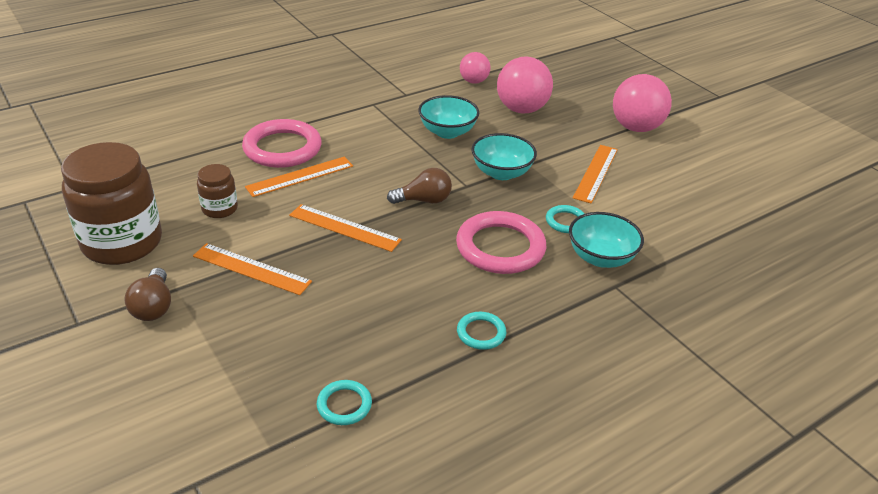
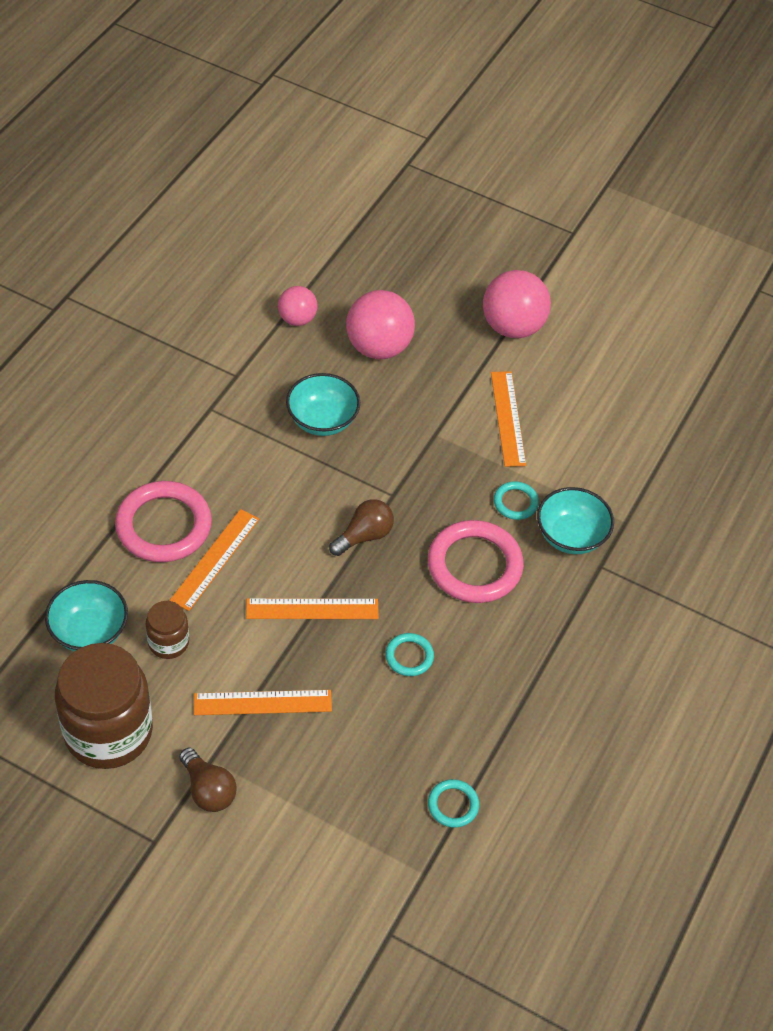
camera: 30 degrees left, 15 degrees up
(481, 333) = (517, 676): turquoise ring -> turquoise ring (409, 656)
(501, 173) = (416, 460): turquoise bowl -> turquoise bowl (89, 632)

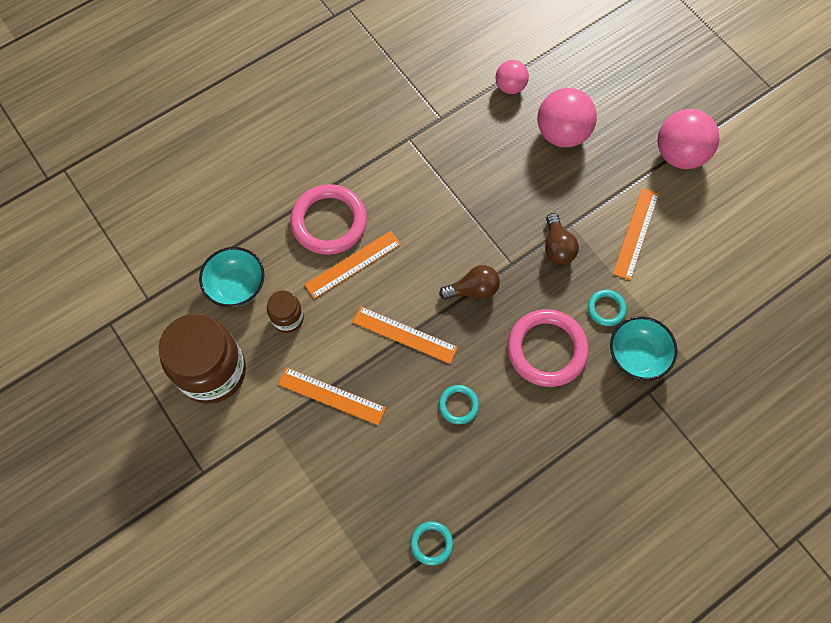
camera: 30 degrees right, 15 degrees up
(208, 789) = (259, 448): brown light bulb -> brown light bulb (557, 247)
(322, 420) = (488, 180): turquoise bowl -> none

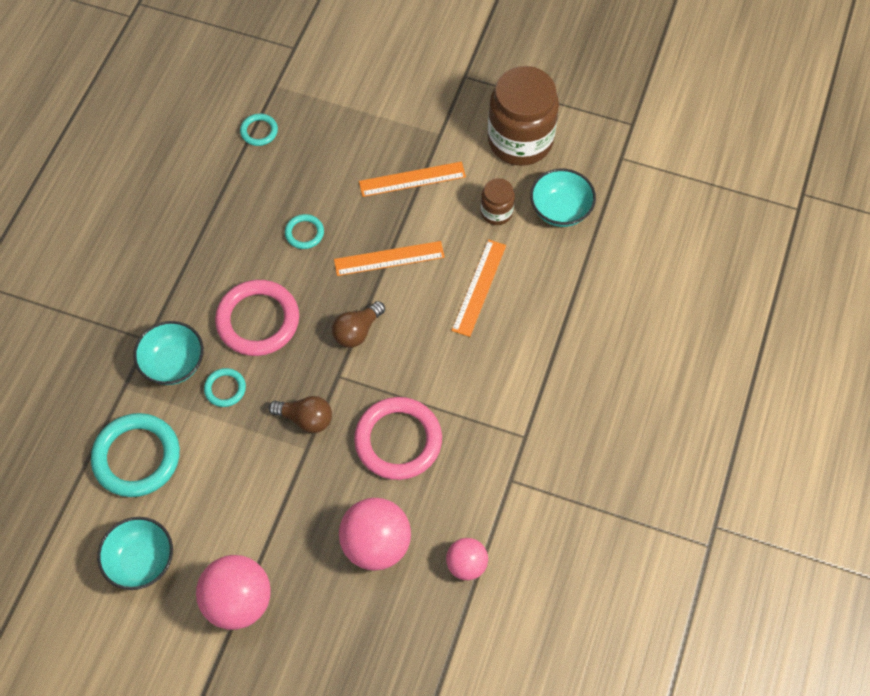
camera: 145 degrees right, 5 degrees down
(329, 222) = (531, 310): pink ring -> pink ring (398, 440)
(557, 247) = (306, 419): brown light bulb -> brown light bulb turned 150 degrees clockwise
(636, 233) = (237, 481): orange ruler -> none
(704, 297) = (137, 457): none -> turquoise ring
(736, 220) = (141, 561): none -> turquoise bowl

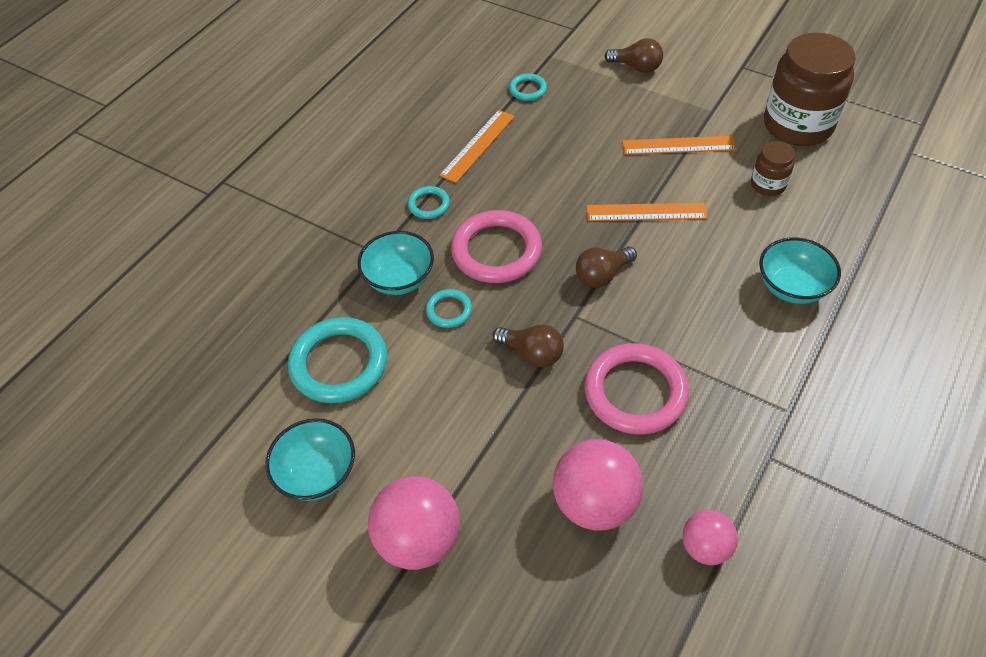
camera: 15 degrees right, 10 degrees down
(304, 233) = (559, 179): turquoise ring -> turquoise ring (428, 204)
(363, 90) = (636, 67): none -> brown light bulb
(479, 287) = (743, 251): orange ruler -> orange ruler (477, 145)
(560, 210) = (840, 191): turquoise bowl -> turquoise bowl (792, 287)

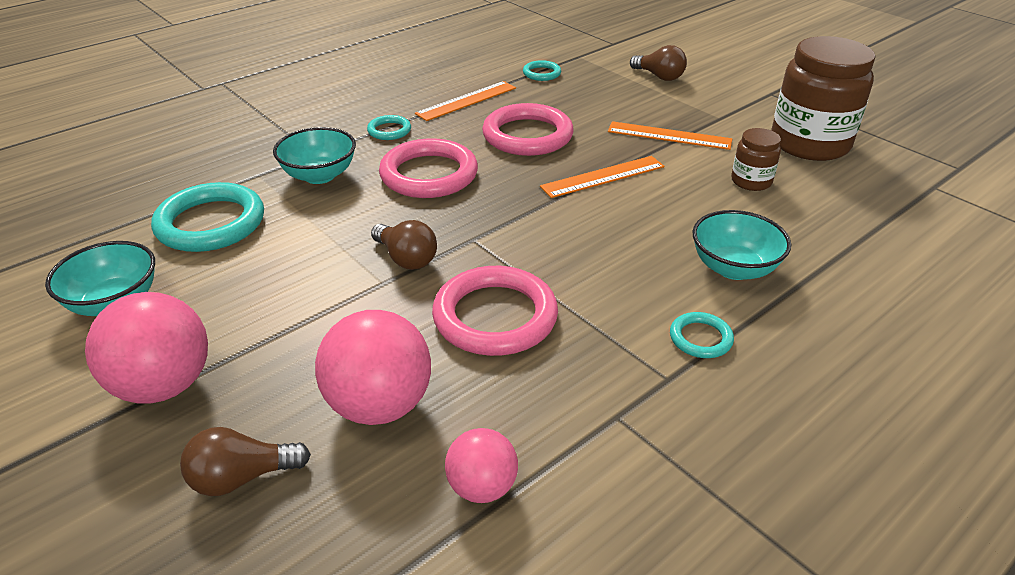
camera: 15 degrees right, 15 degrees down
(449, 310) = (348, 207): turquoise ring -> turquoise ring (700, 338)
(557, 178) = (527, 135): none -> pink ring
(602, 275) = (524, 214): brown light bulb -> brown light bulb (242, 477)
(646, 212) = (603, 176): orange ruler -> orange ruler turned 45 degrees counterclockwise

